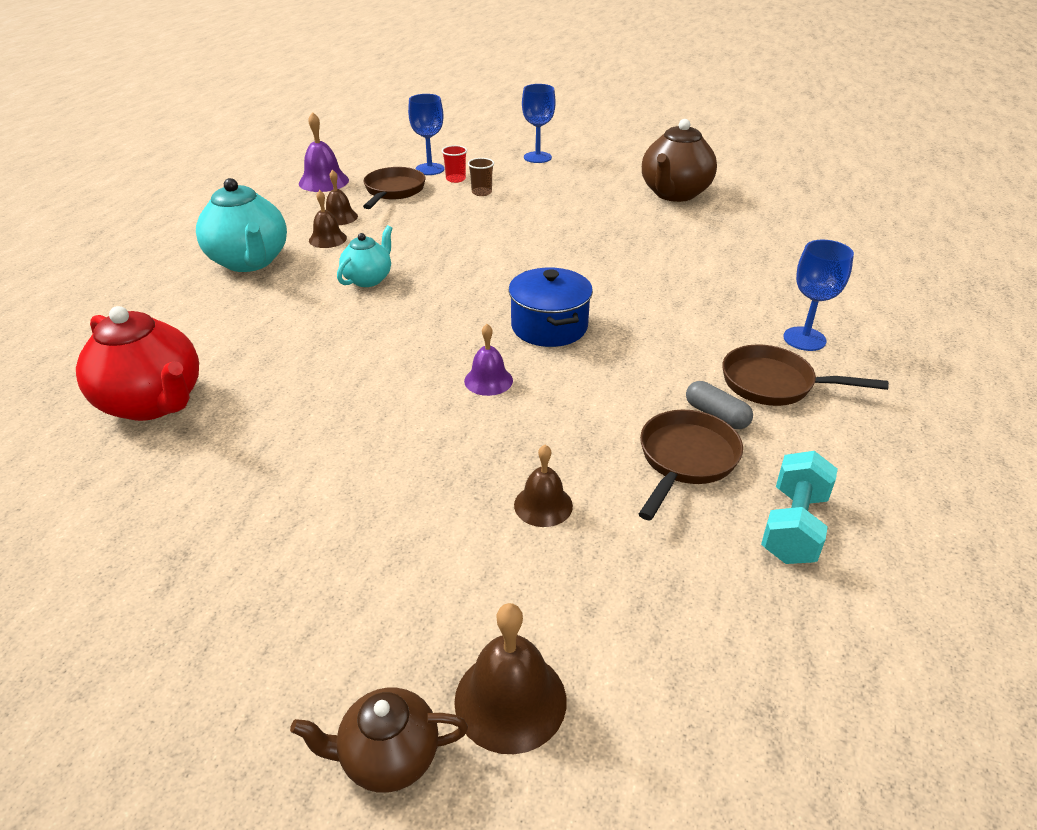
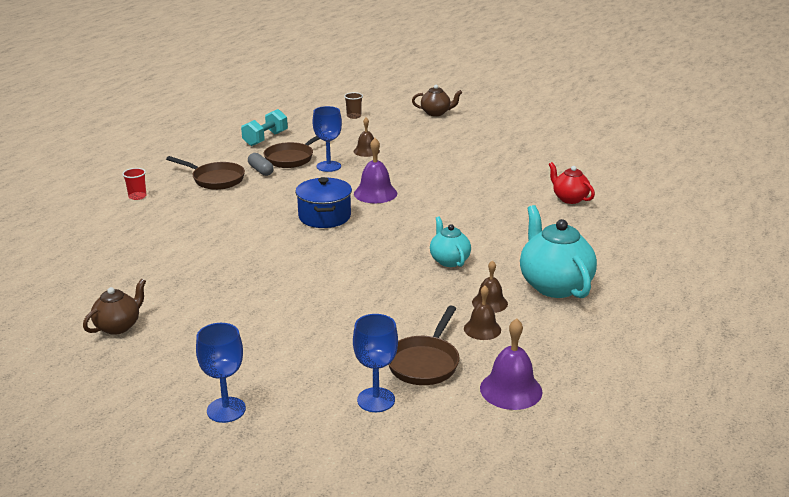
camera: 170 degrees left, 10 degrees down
(153, 403) = (569, 199): red teapot -> red teapot, size x0.58
(368, 279) = (449, 260): turquoise teapot -> turquoise teapot turned 120 degrees clockwise
(455, 179) = (348, 376): red cup -> red cup (137, 196)
(481, 192) = (324, 350): brown cup -> brown cup (354, 116)
(488, 380) = (375, 193): purple bell -> purple bell, size x1.51
(510, 700) = (396, 117): brown bell -> none
(674, 194) = (118, 326): brown teapot -> brown teapot, size x0.58
(804, 339) = (169, 197): blue goblet -> blue goblet (328, 166)

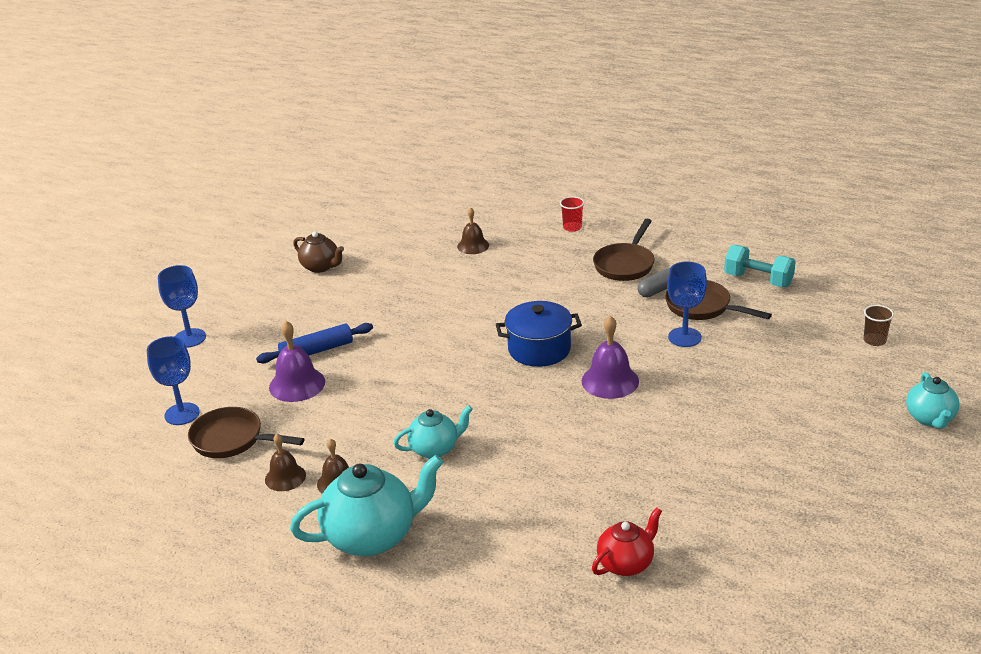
camera: 90 degrees right, 5 degrees up
(286, 321) = (317, 351): none -> blue rolling pin
(366, 151) = (745, 362): brown bell -> brown bell (473, 246)
(436, 113) = (930, 419): brown teapot -> turquoise teapot
(511, 390) = (175, 497): purple bell -> purple bell (297, 384)

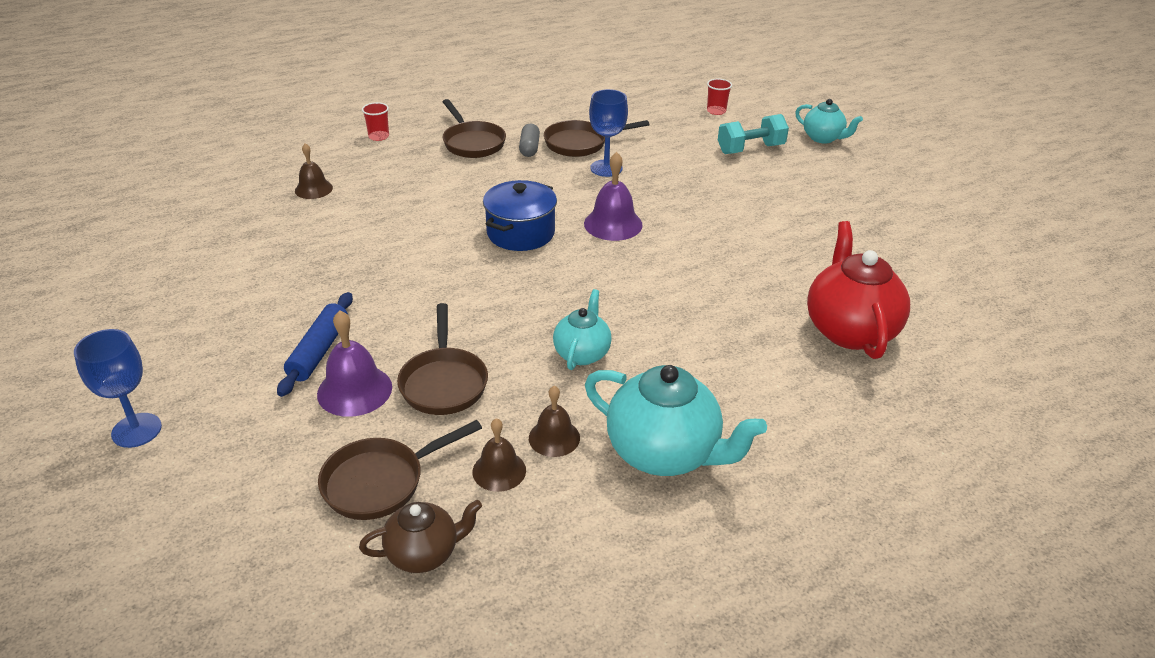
camera: 55 degrees left, 5 degrees up
(182, 414) = (273, 502): blue goblet -> none
(321, 267) = (179, 281): brown teapot -> brown teapot (424, 553)
(341, 411) = (444, 382): none -> brown pan
(372, 536) = (664, 453): turquoise teapot -> turquoise teapot turned 105 degrees clockwise
(626, 563) = (849, 330): red teapot -> red teapot, size x1.74
(758, 280) = (583, 109): turquoise dumbbell -> turquoise dumbbell (750, 149)
(874, 340) = (716, 111): brown cup -> red cup

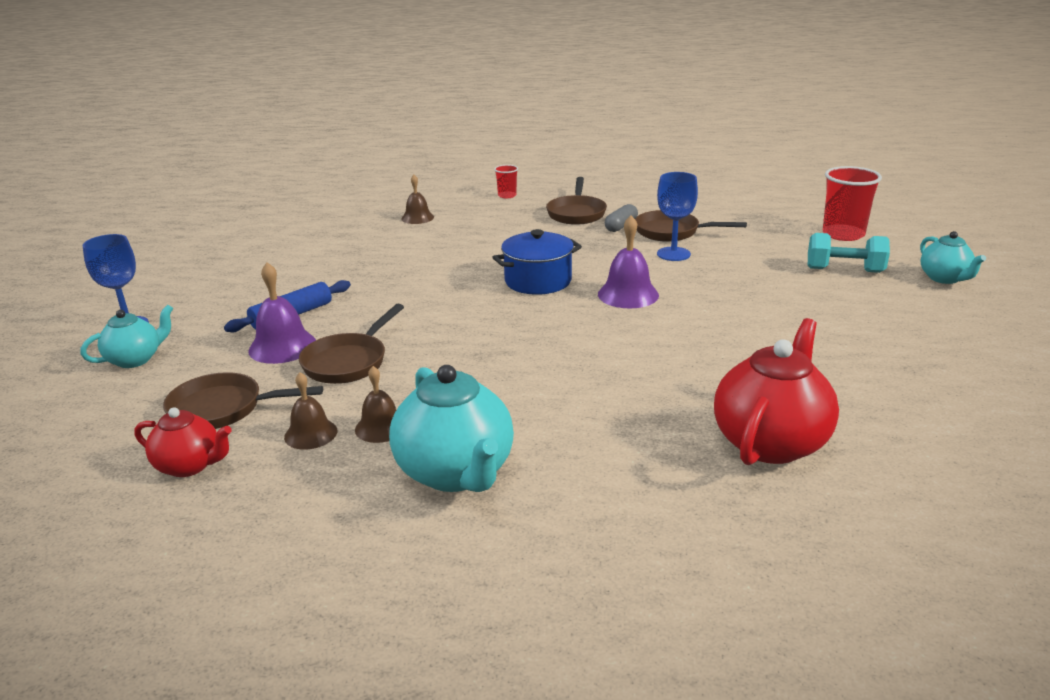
camera: 35 degrees right, 10 degrees down
(424, 553) = (190, 466): brown teapot -> red teapot
(582, 353) = (480, 377): turquoise teapot -> turquoise teapot (135, 359)
(716, 111) = (843, 234): red cup -> red cup, size x1.91

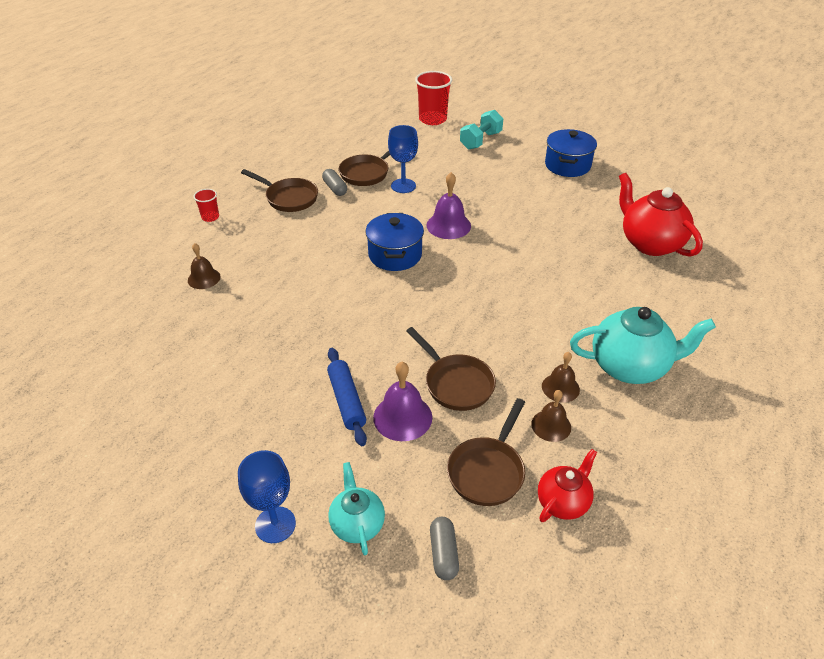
camera: 65 degrees left, 15 degrees up
(105, 409) = (443, 553): none -> grey capsule
(884, 337) = (567, 165): none -> blue pot
(945, 278) = (516, 118): turquoise teapot -> none

